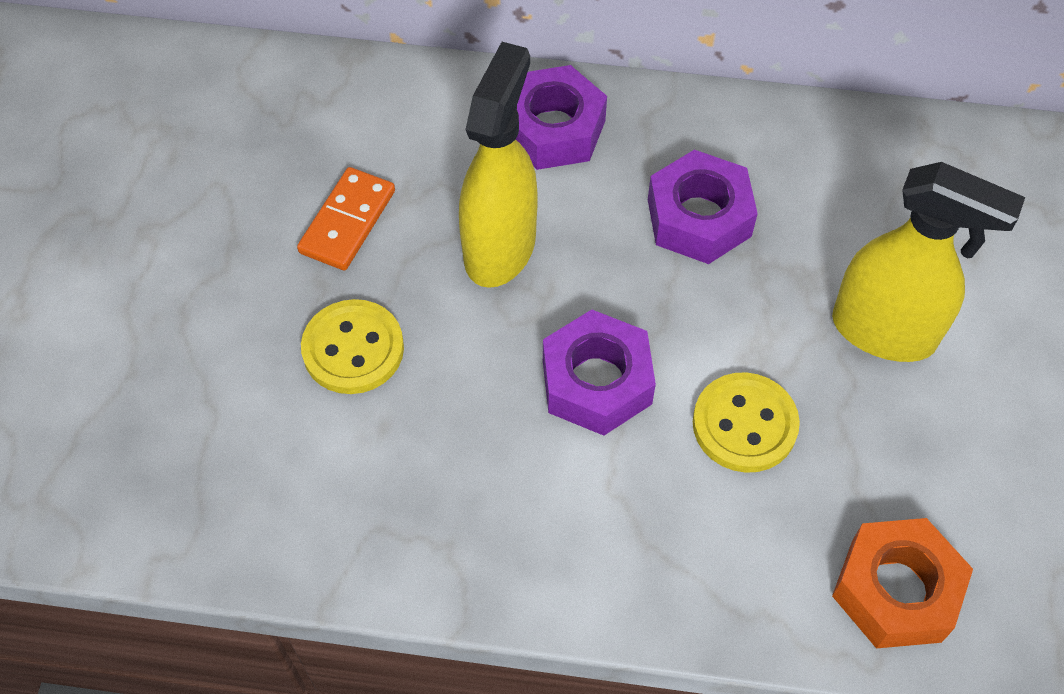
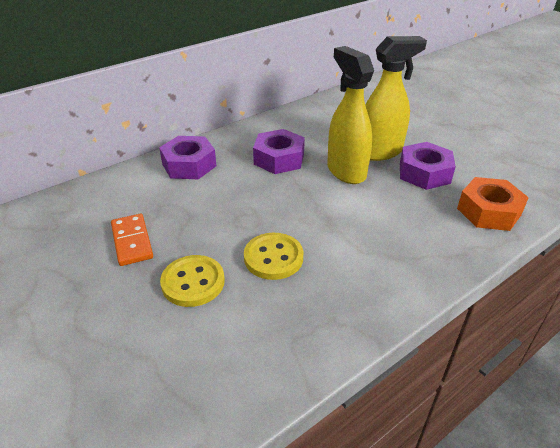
camera: 45 degrees left, 20 degrees down
(500, 247) = (215, 209): yellow spray bottle -> yellow spray bottle (346, 171)
(596, 382) = (311, 224): purple nut -> purple nut (424, 173)
(744, 424) = (378, 201): yellow button -> yellow button (273, 258)

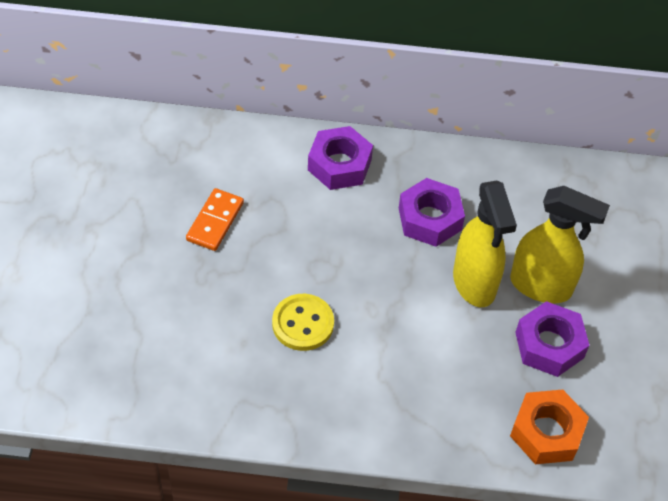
camera: 40 degrees right, 15 degrees up
(193, 282) = (222, 297): yellow button -> none
(346, 171) = (474, 283): yellow spray bottle -> yellow spray bottle turned 150 degrees clockwise

